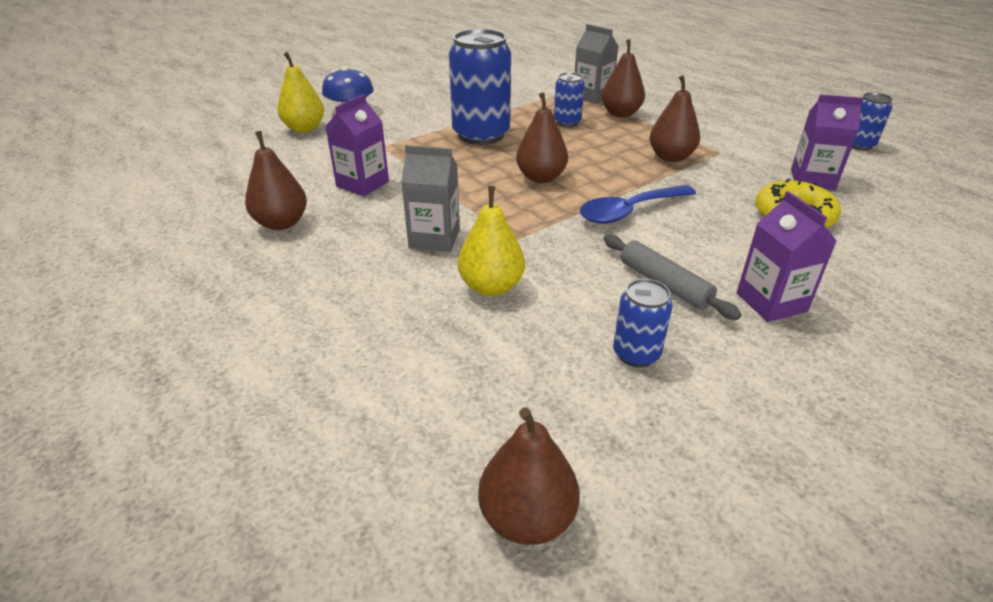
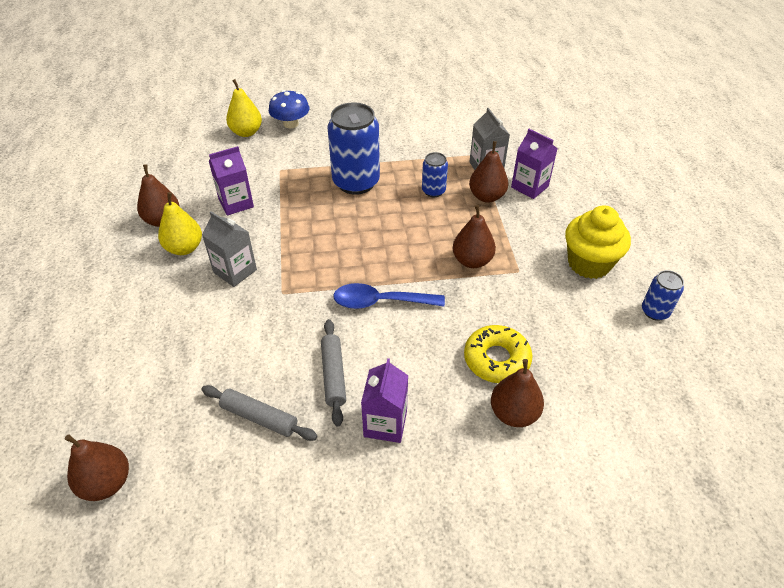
camera: 30 degrees right, 10 degrees up
(491, 287) = (230, 327): yellow pear -> yellow pear (184, 248)
(541, 178) = (354, 243): brown pear -> brown pear (513, 413)
(636, 354) = (259, 417): blue can -> grey rolling pin
(767, 131) = (589, 263): none -> yellow cupcake
(812, 179) = (560, 331): purple carton -> purple carton (529, 187)

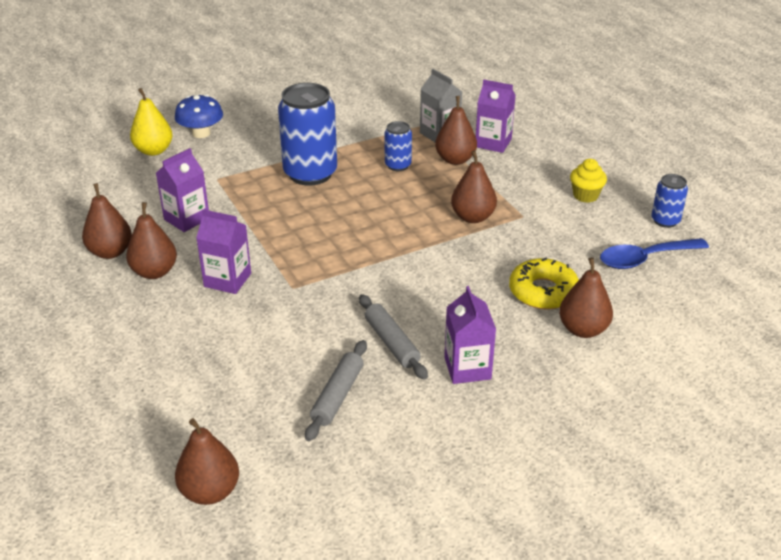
camera: 20 degrees left, 10 degrees down
(184, 248) = (154, 272): yellow pear -> brown pear
(235, 271) = (227, 280): grey carton -> purple carton
(259, 417) = (337, 396): grey rolling pin -> grey rolling pin turned 75 degrees counterclockwise
(380, 302) = (401, 272): blue spoon -> blue spoon (645, 259)
(589, 263) = (585, 195): yellow cupcake -> yellow cupcake, size x0.57

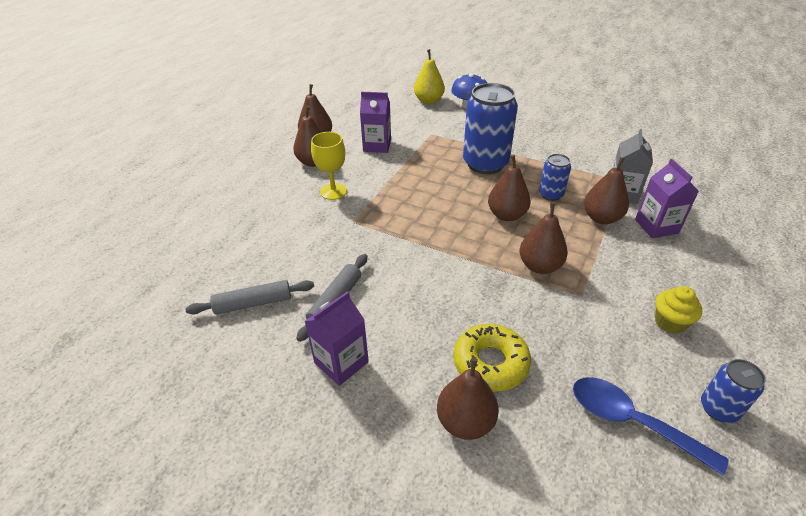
camera: 55 degrees right, 5 degrees up
(210, 491) = (121, 293): brown pear -> brown pear (506, 215)
(227, 280) = (333, 191): purple carton -> yellow goblet

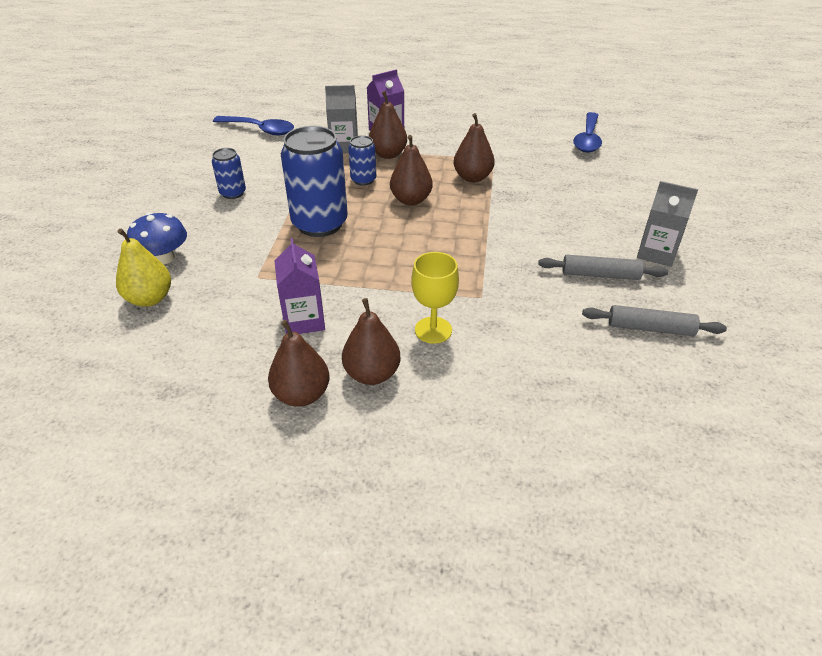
camera: 110 degrees left, 0 degrees up
(253, 303) = (650, 328): grey rolling pin -> grey rolling pin turned 45 degrees counterclockwise
(341, 362) = (656, 253): purple carton -> grey carton
(465, 422) = (646, 191): brown pear -> none
(490, 363) = (591, 188): yellow donut -> none
(661, 151) = (260, 130): none -> blue spoon
(669, 322) = (495, 128): yellow cupcake -> none
(718, 408) = (553, 116): blue can -> blue can (233, 193)

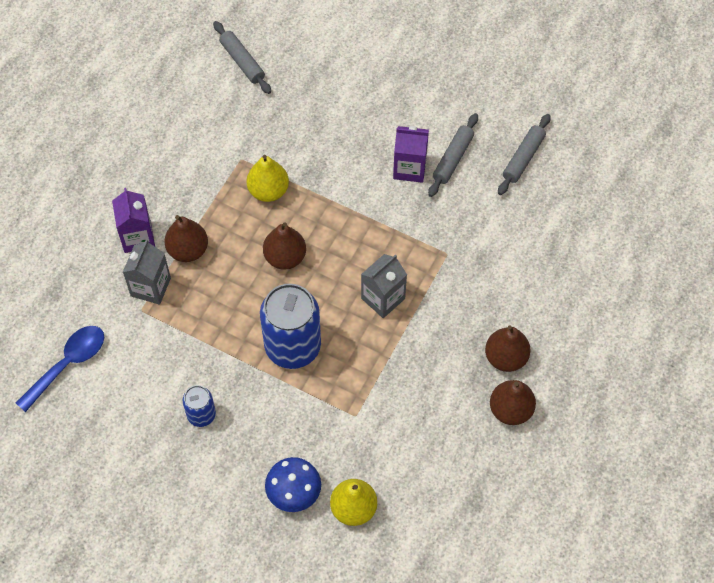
camera: 70 degrees left, 20 degrees up
(304, 320) = (428, 390): purple carton -> purple carton (409, 168)
(363, 180) = (229, 288): blue can -> none
(433, 330) = (473, 301): yellow goblet -> none
(472, 177) = (268, 191): brown pear -> yellow pear
(587, 139) = (242, 61): blue spoon -> grey rolling pin
(656, 253) = (441, 105): grey carton -> grey carton (383, 298)

